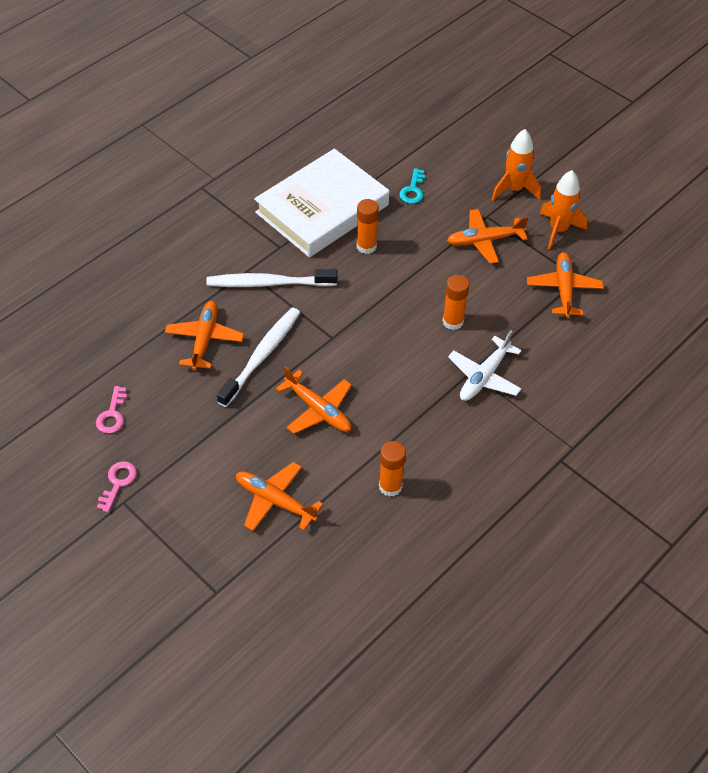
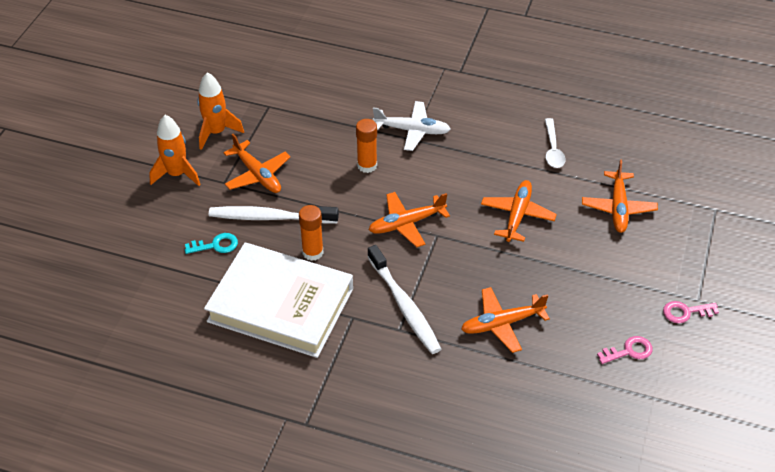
camera: 115 degrees left, 5 degrees down
(262, 356) = (490, 274): white toothbrush -> white toothbrush (270, 217)
(390, 486) = (553, 149): orange glue stick -> white spoon
(563, 289) = (287, 111): orange plane -> orange plane (407, 223)

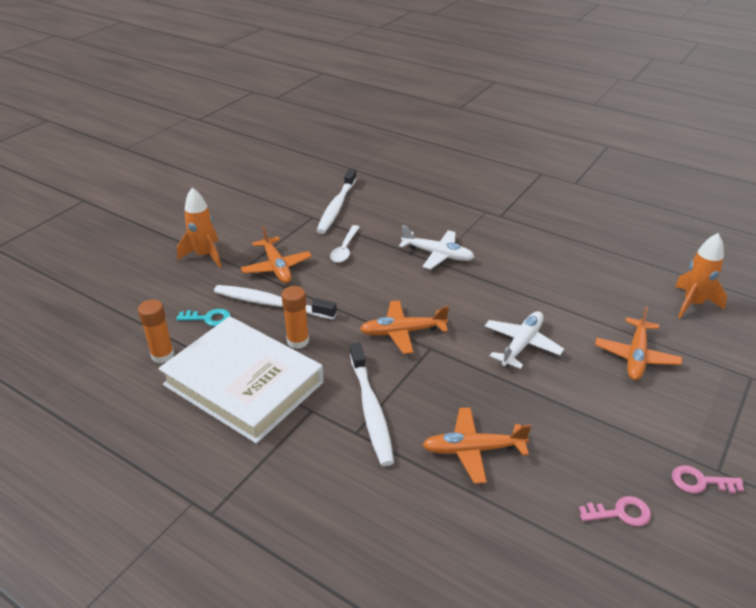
camera: 15 degrees right, 10 degrees down
(216, 132) = (257, 229): orange rocket -> orange rocket (692, 304)
(289, 88) = (336, 207): none -> white toothbrush
(367, 165) = (383, 276): orange glue stick -> orange glue stick (163, 355)
(517, 215) = (521, 345): orange plane -> white plane
(553, 149) = (575, 291): white spoon -> white spoon (345, 249)

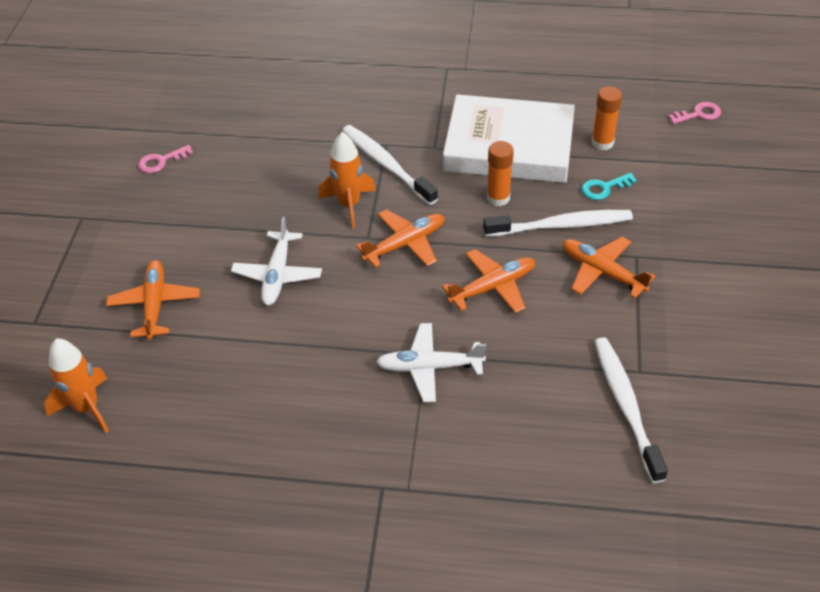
camera: 155 degrees right, 10 degrees up
(205, 255) = (697, 256): orange rocket -> orange rocket (349, 205)
(345, 249) = (549, 330): white spoon -> none
(473, 450) = (286, 165): orange plane -> orange plane (492, 287)
(700, 482) = (97, 204): pink key -> pink key (698, 114)

